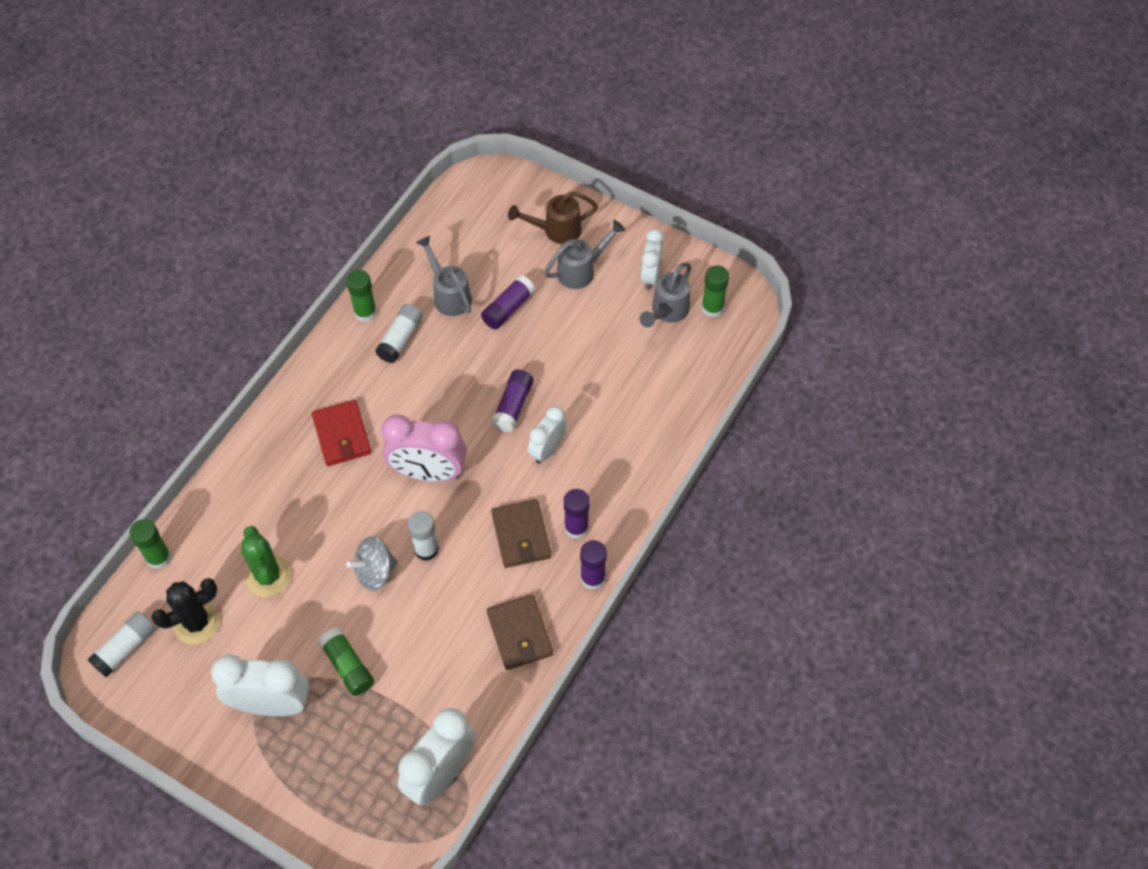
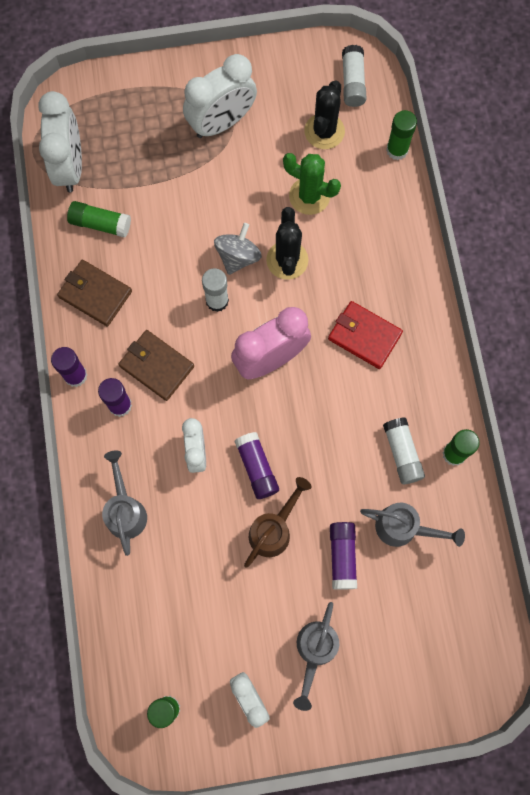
camera: 140 degrees right, 15 degrees up
(340, 538) = (287, 260): none -> black cactus
(348, 666) = (195, 182): green glue stick -> green glue stick (100, 224)
(556, 230) = (374, 677): brown watering can -> brown watering can (273, 530)
(667, 311) = (204, 670): grey watering can -> grey watering can (125, 510)

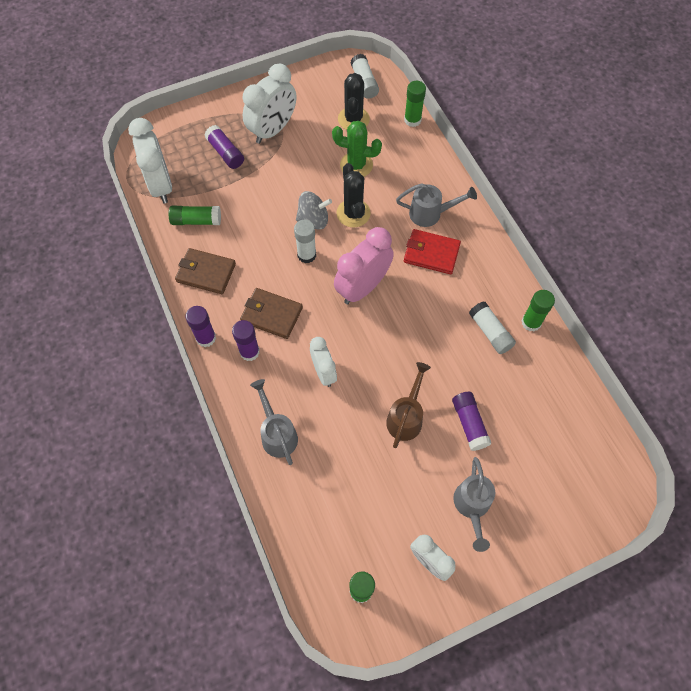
camera: 15 degrees left, 10 degrees down
(238, 257) = (313, 219): grey spinning top -> grey spinning top turned 75 degrees clockwise
(257, 468) = (377, 372): purple glue stick -> purple glue stick (225, 153)
(403, 528) = (511, 389): grey watering can -> grey watering can (430, 214)

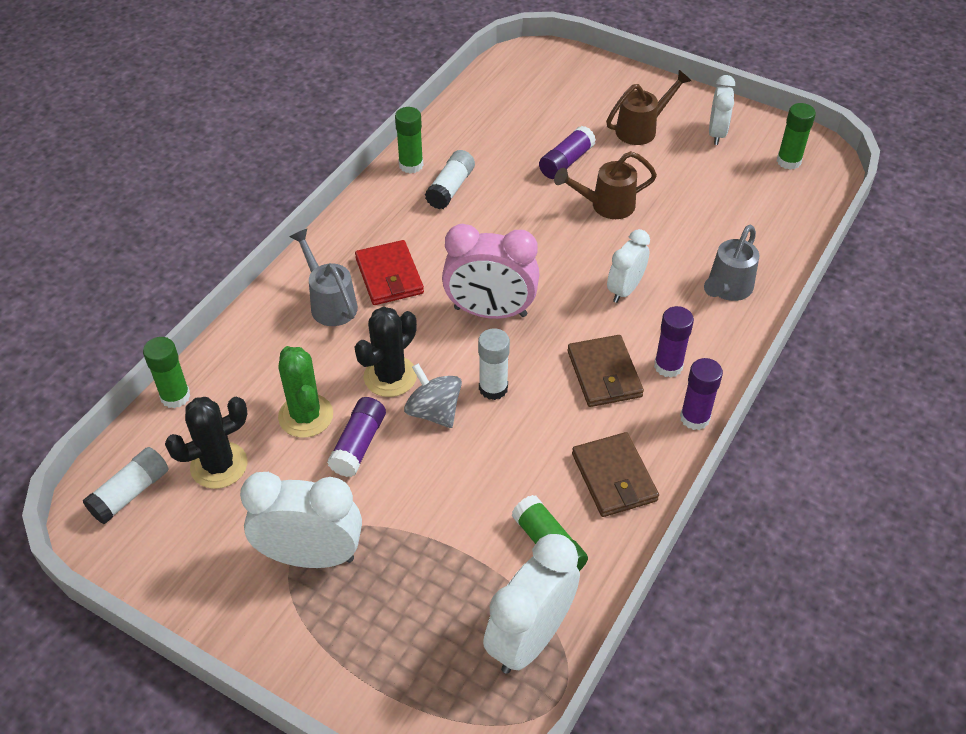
camera: 125 degrees left, 15 degrees down
(225, 153) = (401, 591): purple glue stick -> purple glue stick (358, 445)
(472, 506) = (641, 129): grey watering can -> brown watering can

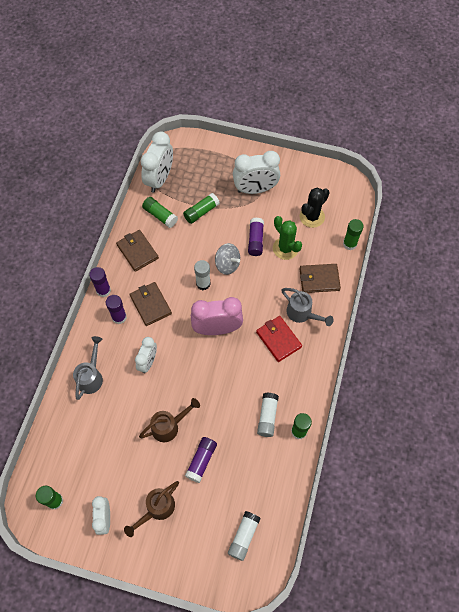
camera: 165 degrees right, 15 degrees up
(130, 493) = (342, 197): white glue stick -> white glue stick (243, 536)
(270, 349) = (319, 279): none -> brown wallet
(390, 376) = (254, 278): black cactus -> none
(453, 531) = (201, 212): none -> green glue stick

